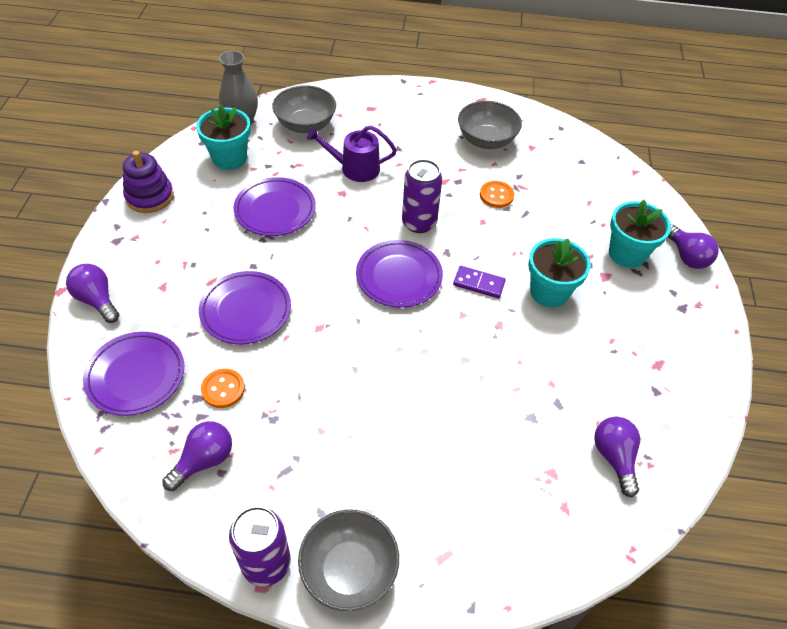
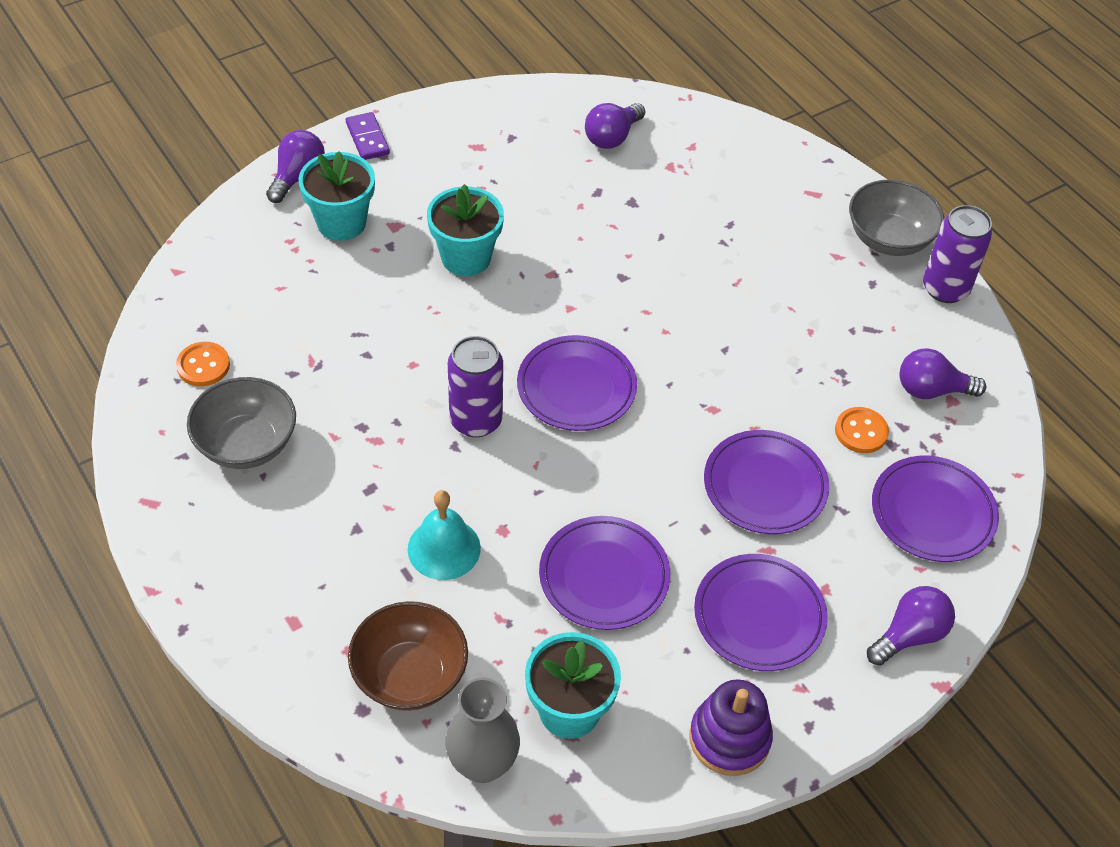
camera: 130 degrees left, 0 degrees up
(97, 300) = (909, 635): purple light bulb -> purple light bulb turned 135 degrees counterclockwise
(184, 250) = (759, 616): none -> purple plate
(305, 125) = (410, 675): grey bowl -> brown bowl
(355, 168) = (444, 548): purple watering can -> turquoise bell
(478, 284) = (514, 317): purple domino -> purple domino (367, 138)
(496, 195) = (352, 375): orange button -> orange button (203, 365)

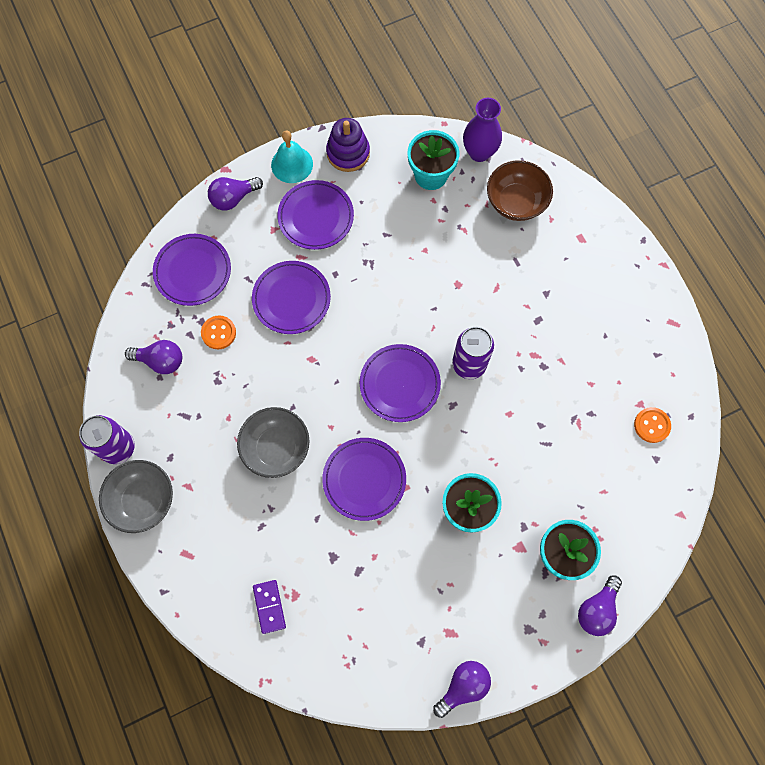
camera: 170 degrees left, 20 degrees up
(246, 444) = (617, 359): grey bowl -> grey bowl (276, 448)
(367, 138) = (541, 651): purple domino -> purple domino (269, 606)
(444, 548) = (494, 275): turquoise bell -> turquoise bell (292, 164)
(482, 764) = (479, 152): grey vase -> purple vase
(604, 576) = (401, 249): purple plate -> purple plate (364, 479)
(612, 137) = (336, 635): purple light bulb -> purple light bulb (463, 686)

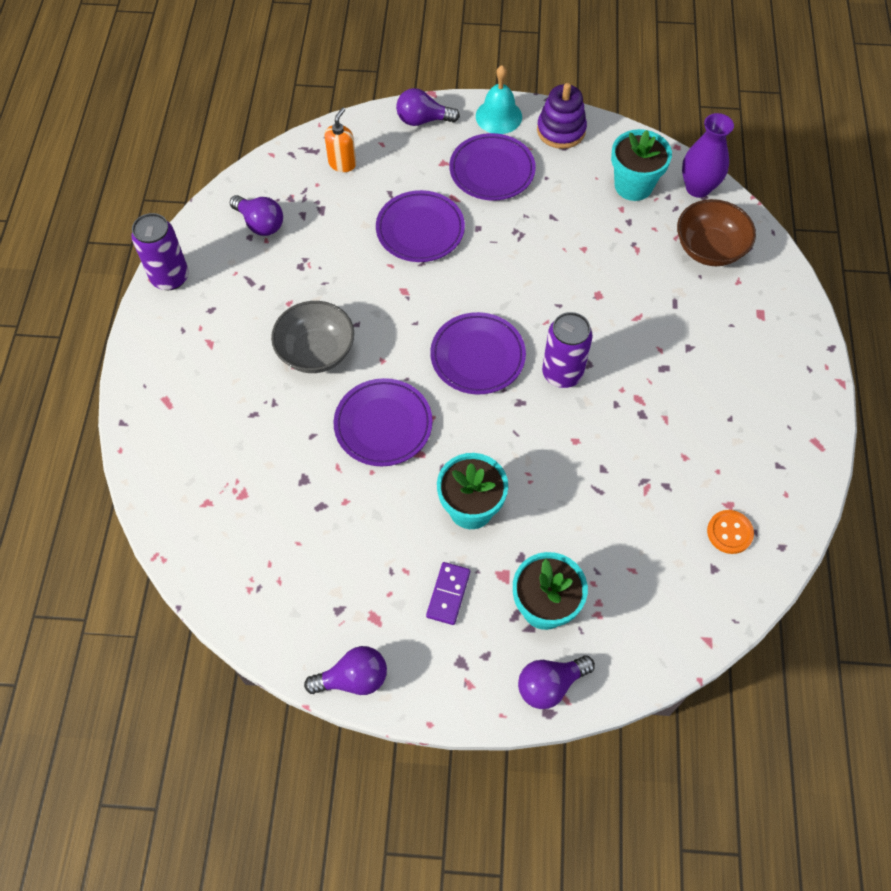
camera: 30 degrees right, 10 degrees down
(143, 500) = (160, 333): grey bowl -> none
(193, 271) = (342, 163): purple plate -> orange soap dispenser
(218, 333) = (330, 226): orange button -> none
(269, 606) = (211, 491): purple domino -> purple domino (448, 594)

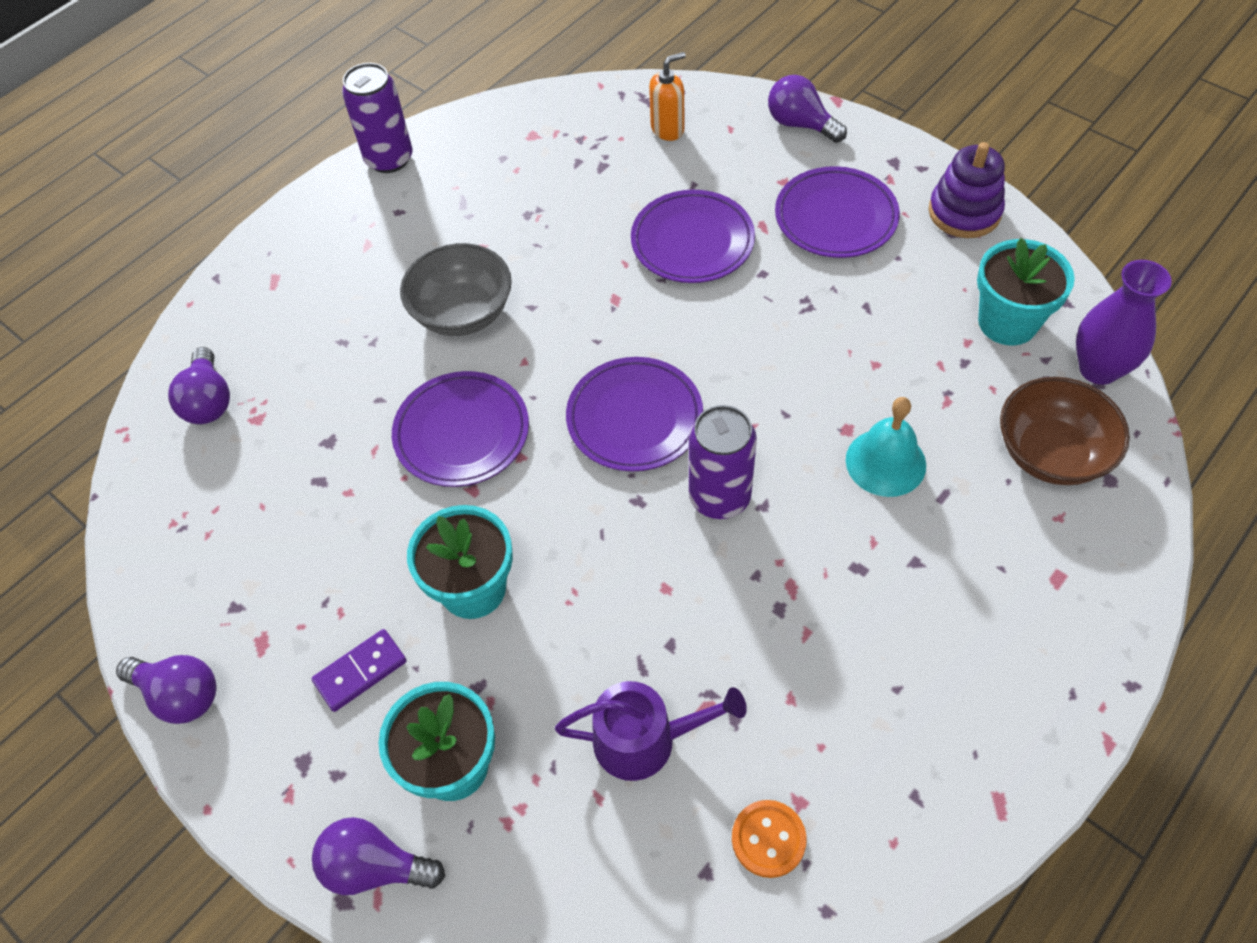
camera: 40 degrees right, 5 degrees down
(260, 224) = (525, 150): purple light bulb -> purple light bulb (209, 401)
(498, 116) = (897, 161): turquoise bell -> turquoise bell (885, 462)
(631, 526) = (645, 740): none -> purple watering can

